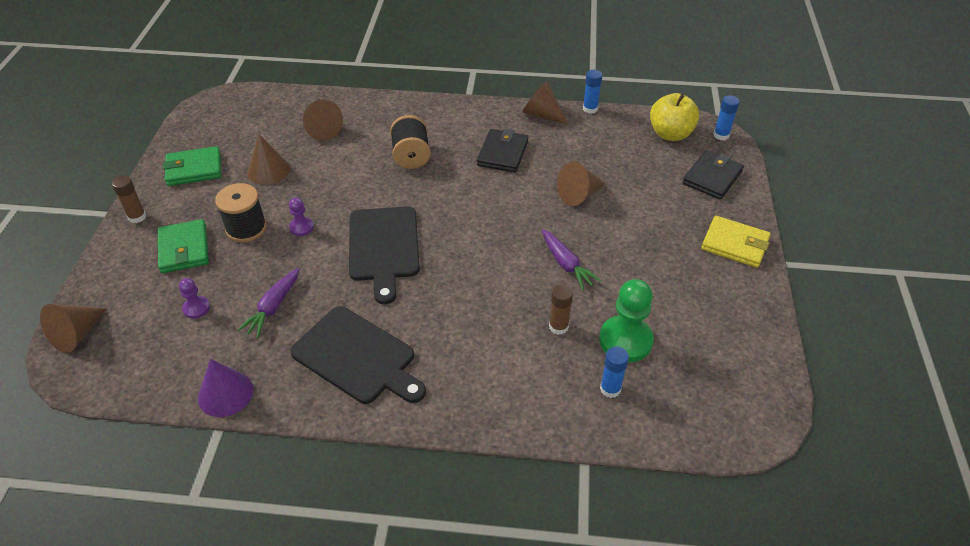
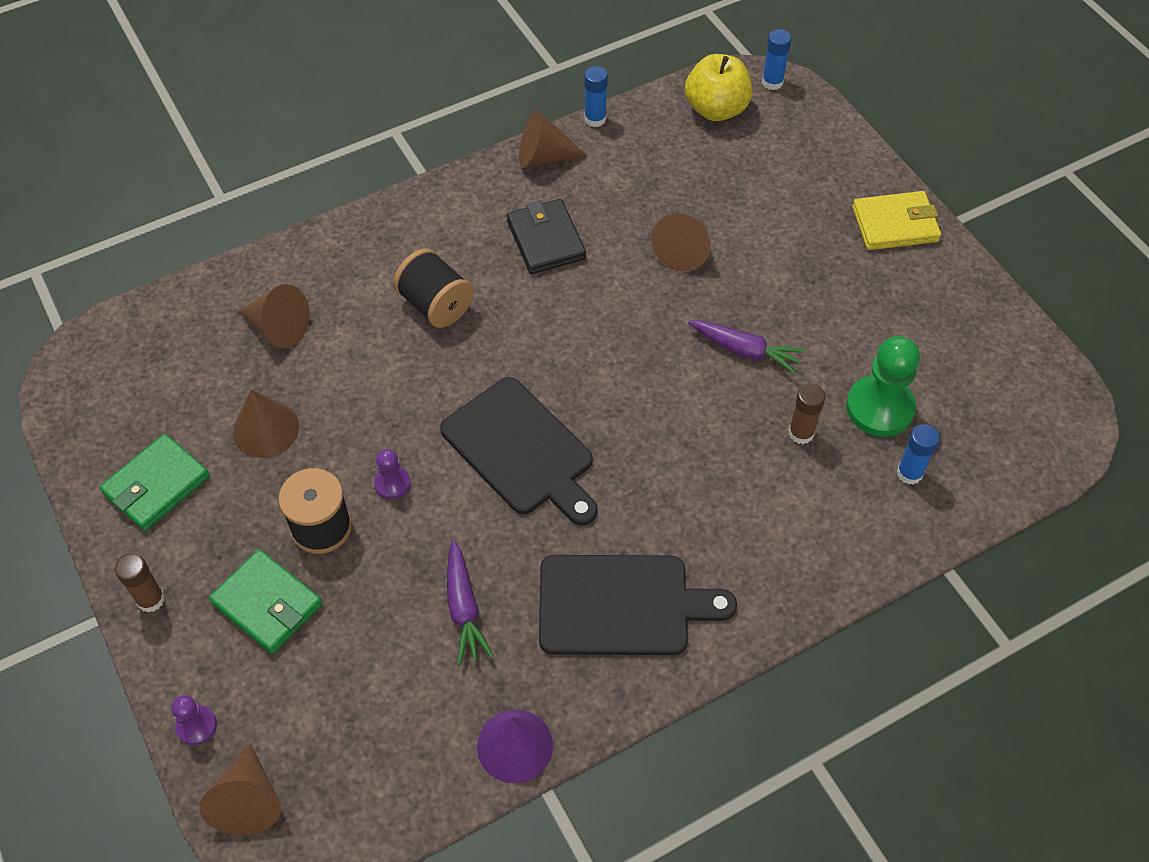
camera: 35 degrees left, 10 degrees up
(196, 308) = (369, 669): purple pawn -> purple pawn (196, 726)
(712, 177) = (806, 147): black wallet -> none

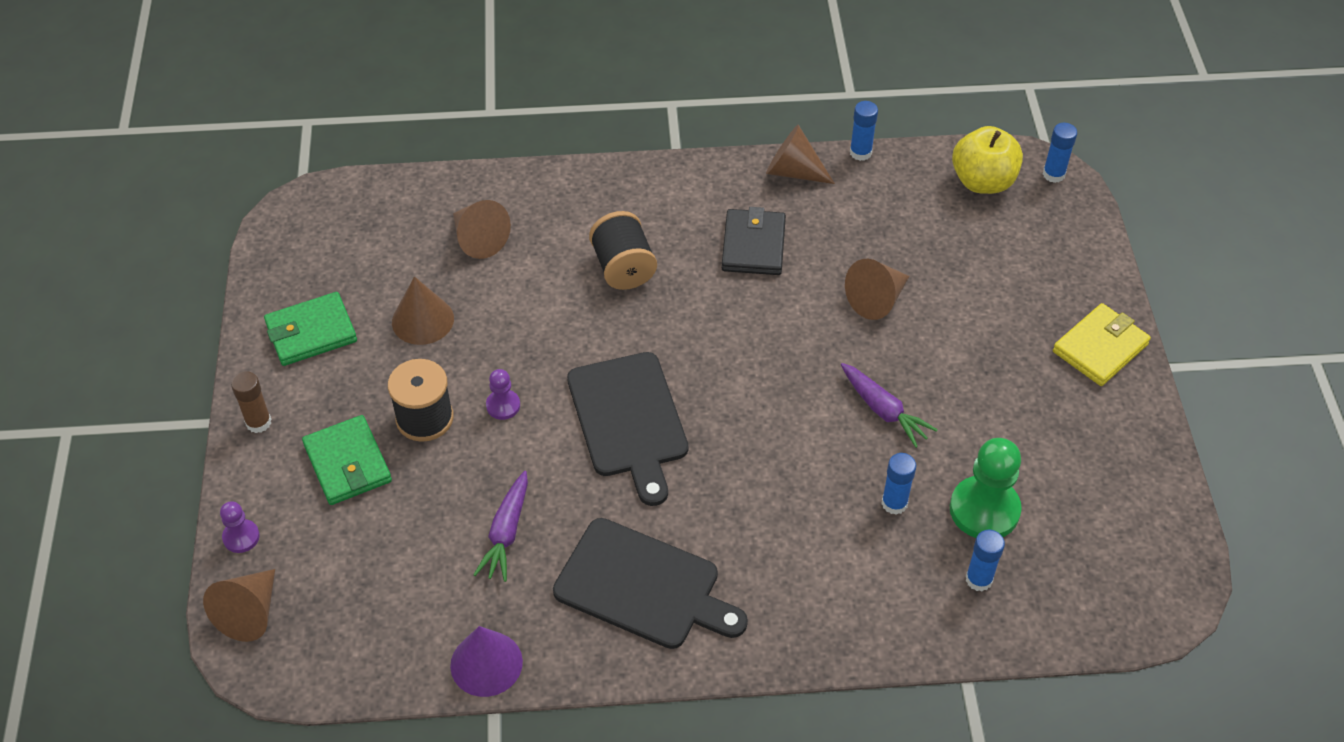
camera: 25 degrees right, 5 degrees down
(801, 433) = (894, 503): brown glue stick -> blue glue stick
(895, 224) = (1100, 348): yellow wallet -> yellow wallet turned 60 degrees counterclockwise

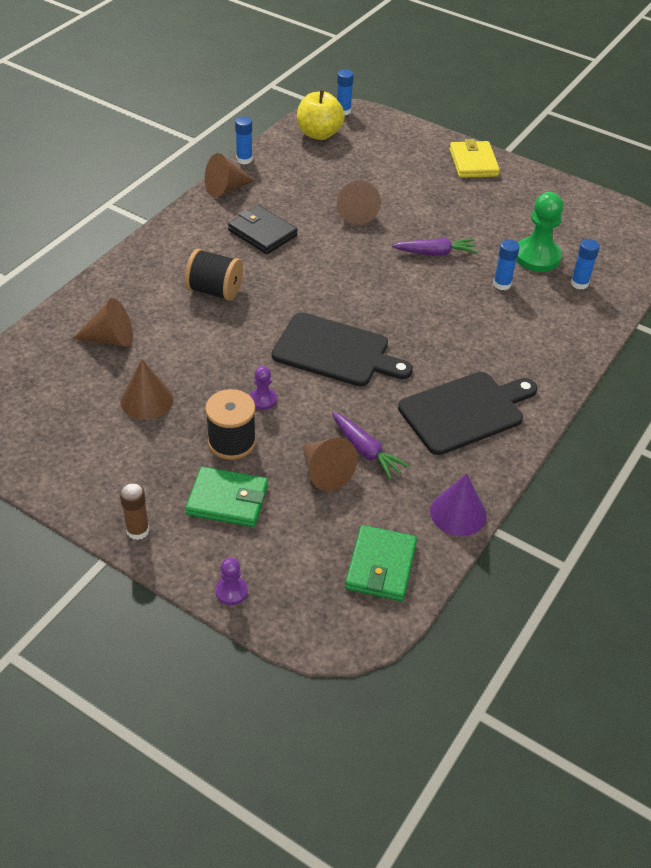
camera: 55 degrees left, 5 degrees down
(249, 613) = (303, 619): brown cone -> brown cone (325, 472)
(311, 332) = (89, 461): green wallet -> green wallet (381, 566)

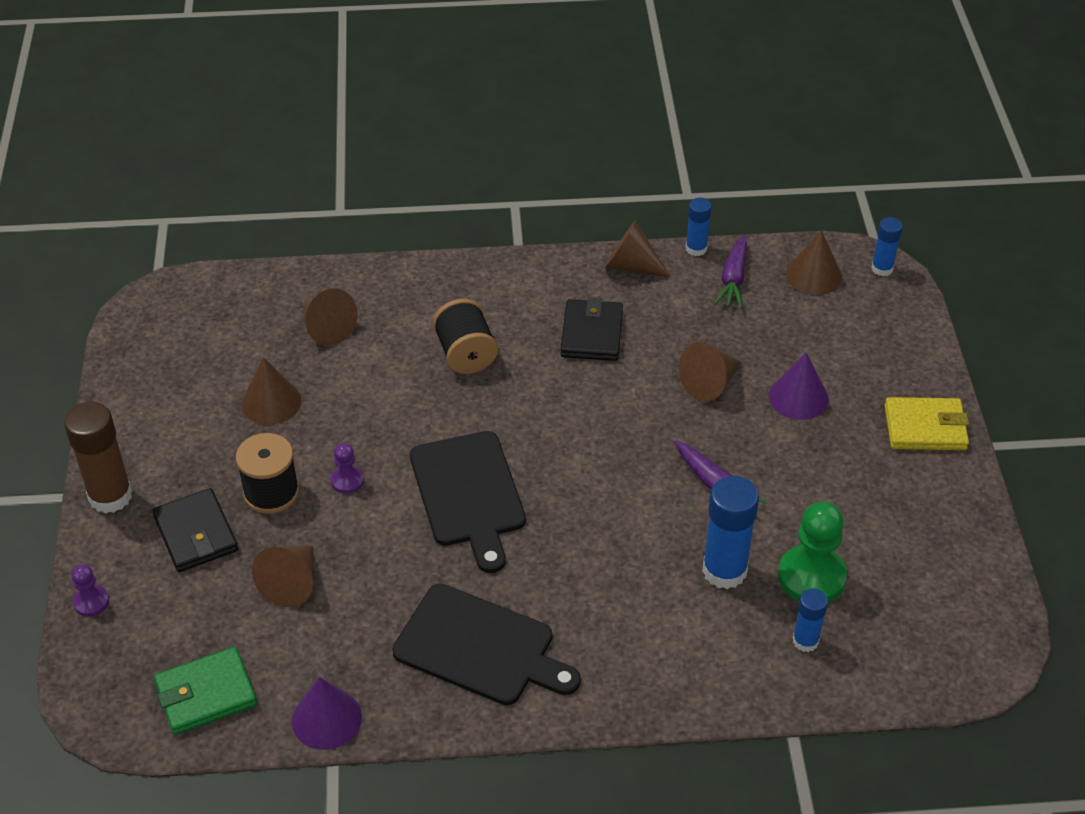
camera: 55 degrees right, 0 degrees up
(138, 530) = (110, 496): brown glue stick -> brown glue stick, size x1.77
(227, 500) = (196, 534): green wallet -> black wallet
(319, 134) = (813, 275): yellow apple -> brown cone
(366, 451) = (348, 598): purple carrot -> purple carrot (733, 279)
(403, 189) = (798, 397): none -> purple cone
(473, 163) = (925, 427): yellow wallet -> yellow wallet turned 45 degrees clockwise
(502, 284) = (724, 570): blue glue stick -> blue glue stick, size x1.77

